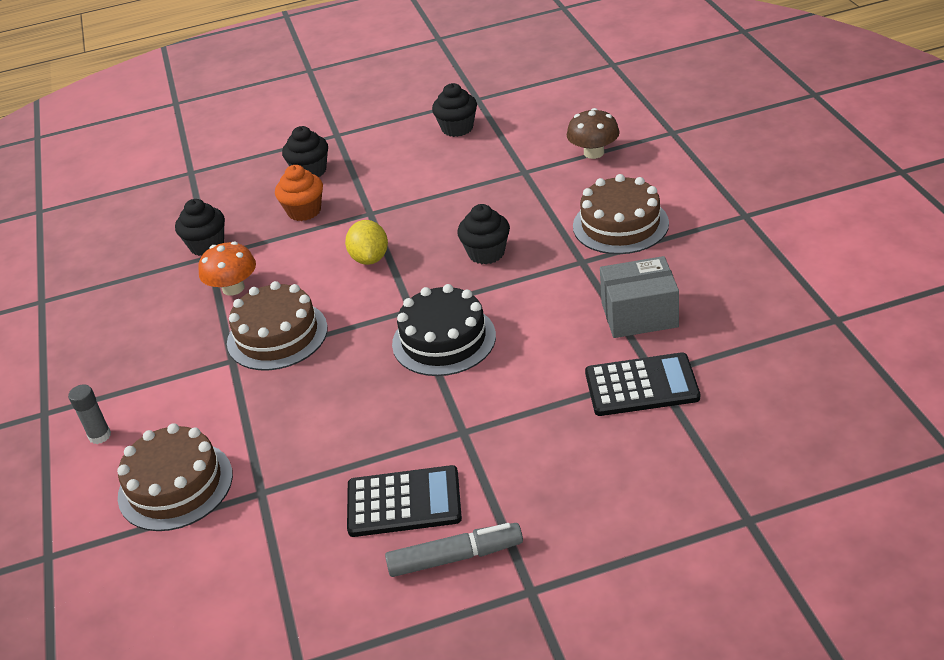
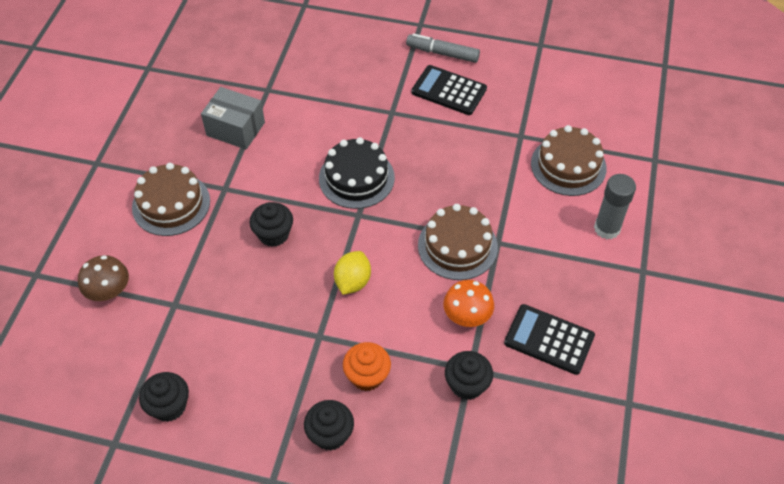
camera: 155 degrees left, 15 degrees up
(100, 436) = (607, 228): grey glue stick -> grey glue stick, size x1.63
(641, 385) = (280, 87): black calculator -> black calculator (549, 340)

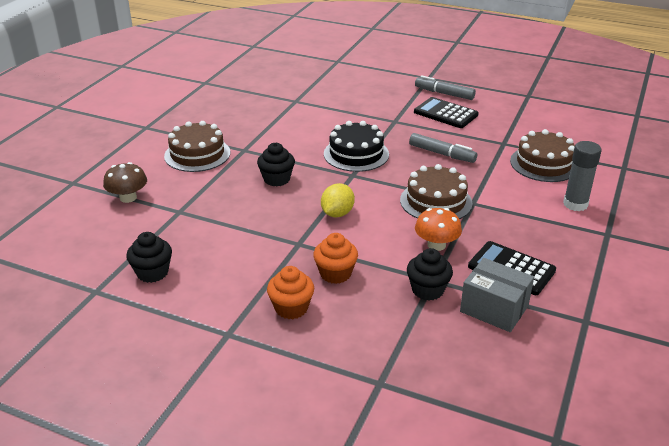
camera: 10 degrees right, 20 degrees down
(235, 129) = (263, 119): grey box -> grey box (494, 309)
(330, 434) = (291, 308): black cupcake -> orange cupcake
(453, 164) = (441, 154): none -> grey marker

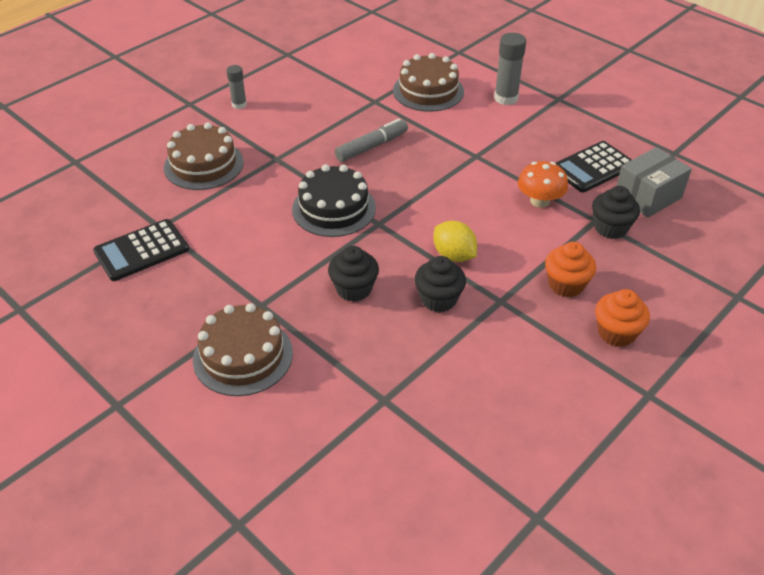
camera: 70 degrees left, 10 degrees up
(128, 197) = (321, 454): brown mushroom -> none
(152, 272) = (515, 449): black cupcake -> black cupcake (438, 299)
(436, 201) = (462, 178): brown cake -> brown cake (204, 164)
(444, 94) = (239, 105): grey marker -> grey glue stick
(445, 113) = (286, 118): black calculator -> black calculator (142, 251)

